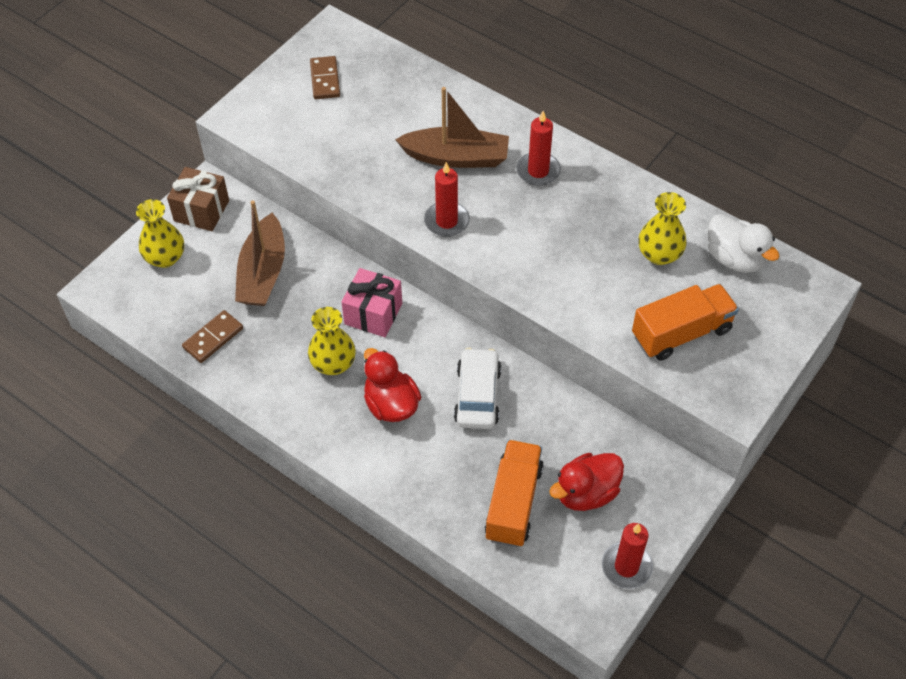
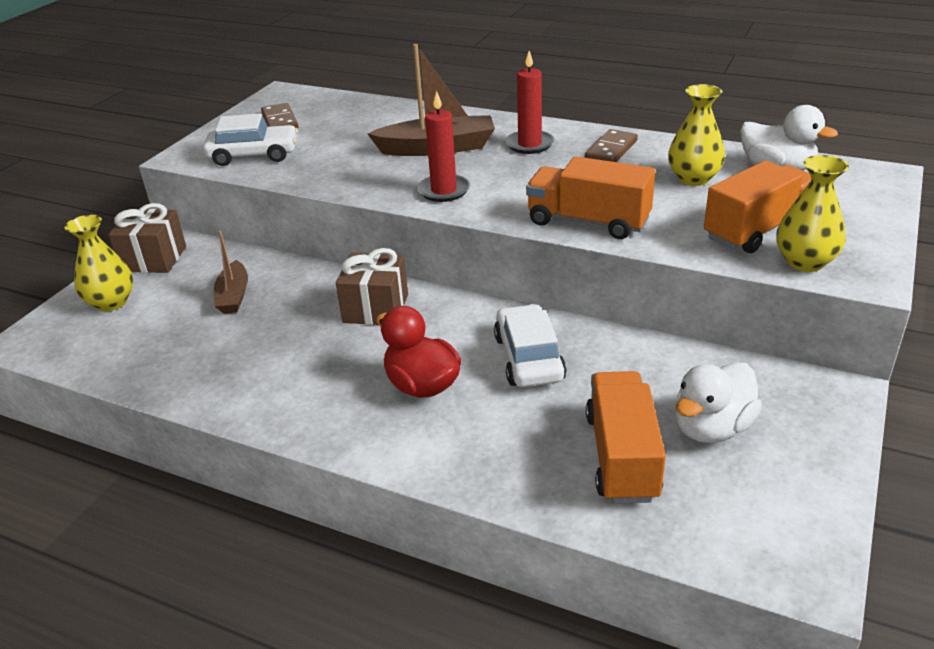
camera: 10 degrees left, 20 degrees down
(213, 338) = (176, 362): brown domino -> brown domino (611, 150)
(263, 273) = (233, 296): brown boat -> brown boat, size x0.60
(295, 129) = (254, 155): none -> white car
(333, 364) = (337, 360): yellow vase -> yellow vase (805, 262)
(373, 313) = (375, 308): pink gift -> brown gift
(551, 291) = (588, 221): none -> orange truck
(586, 493) = (711, 428): red duck -> white duck
(626, 566) = (811, 498): red candle -> none

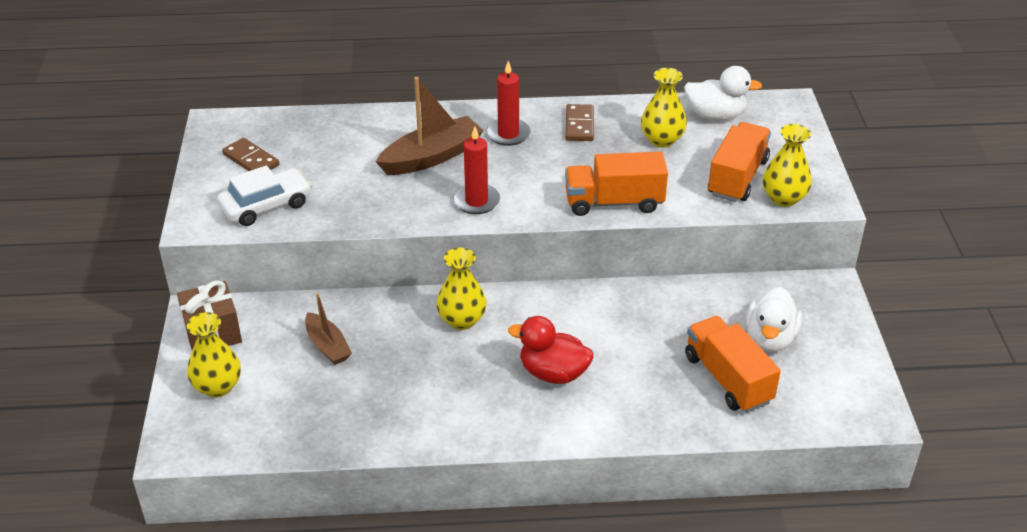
camera: 30 degrees left, 5 degrees up
(375, 308) = (462, 320): brown gift -> yellow vase
(528, 358) = (613, 326): white car -> none

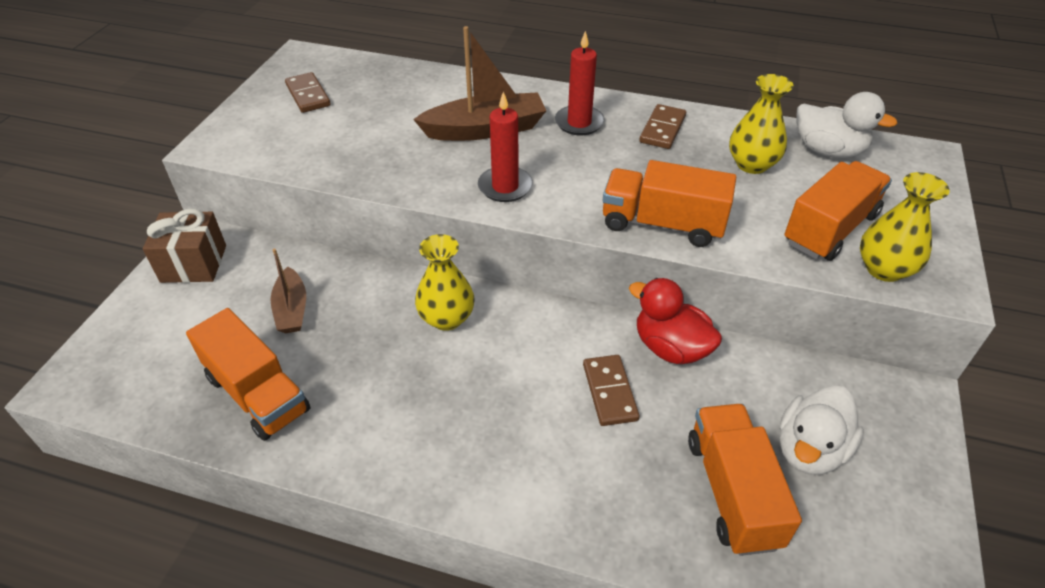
camera: 20 degrees right, 5 degrees up
(217, 386) = (157, 324): yellow vase -> none
(266, 205) = (289, 142): white car -> none
(343, 412) = (257, 394): none -> orange truck
(553, 373) = (515, 415): red duck -> red duck (670, 348)
(615, 339) = (610, 392): none -> brown domino

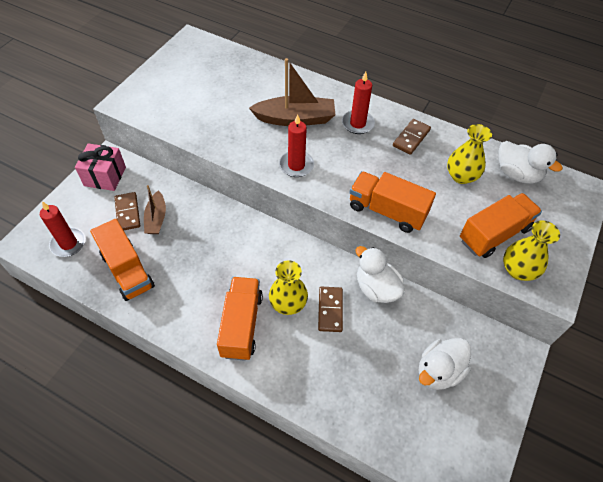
camera: 10 degrees right, 10 degrees up
(146, 371) = (68, 243): none -> red candle
(194, 263) = (105, 176): brown gift -> pink gift
(308, 95) = (189, 73): brown domino -> brown domino (127, 212)
(446, 318) = (246, 242): yellow vase -> yellow vase (288, 303)
(670, 348) = (376, 288): red duck -> white duck
(732, 491) = (383, 387): orange truck -> orange truck (241, 325)

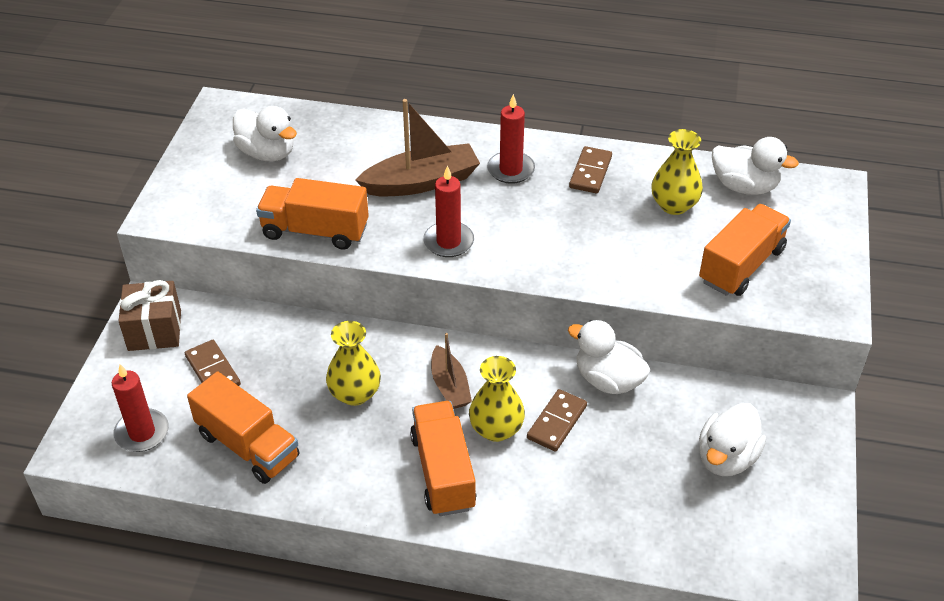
camera: 15 degrees left, 10 degrees down
(105, 176) = (154, 330): pink gift -> brown gift
(156, 218) = (260, 368): brown boat -> brown boat (450, 386)
(206, 76) = (267, 153): none -> white duck
(330, 310) = (557, 422): brown domino -> brown domino turned 45 degrees clockwise
(387, 211) = (594, 270): orange truck -> orange truck (315, 231)
(518, 270) = (785, 300): yellow vase -> yellow vase (355, 394)

